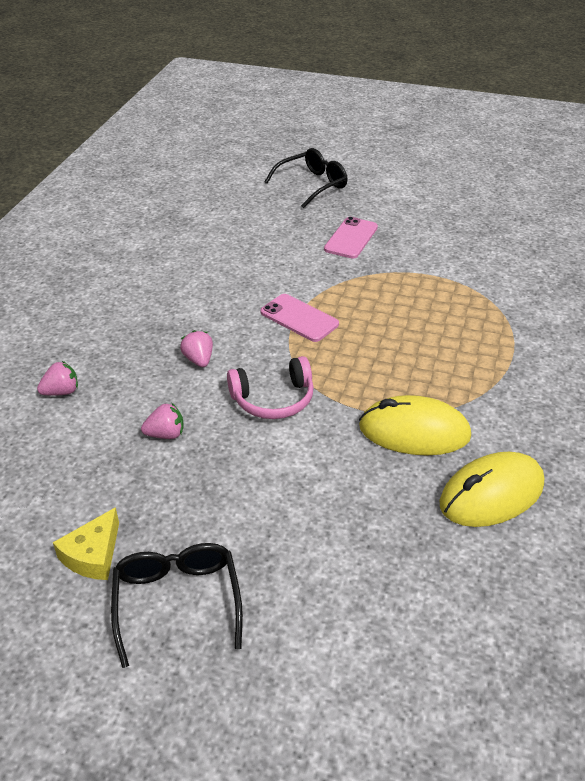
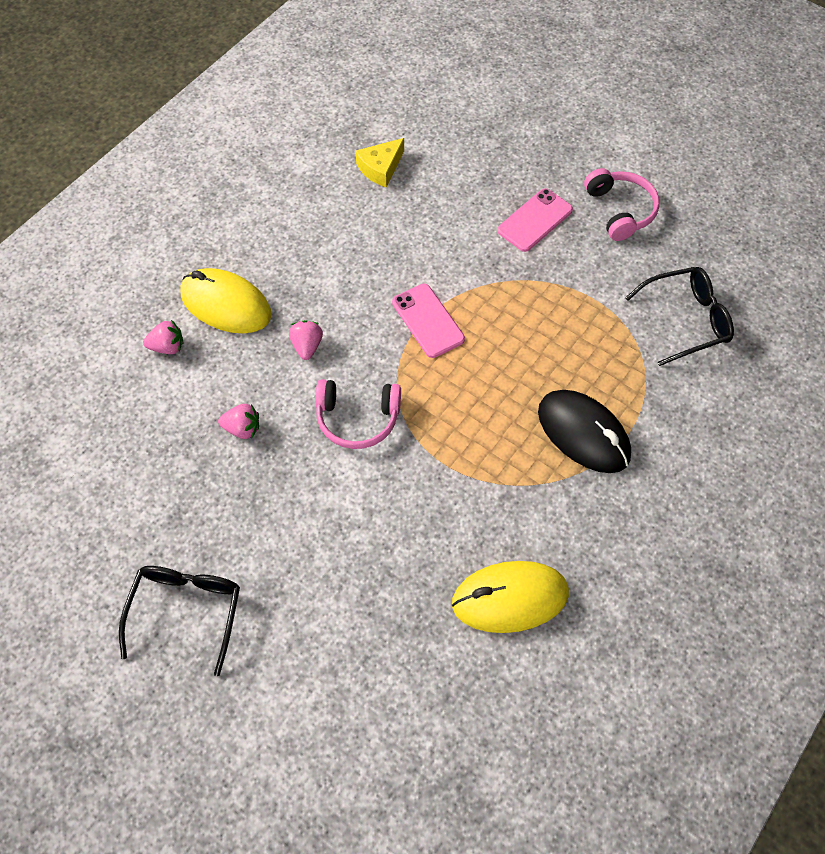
camera: 20 degrees right, 20 degrees up
(93, 555) = (135, 540): yellow cheese -> yellow cheese (380, 168)
(312, 185) = (530, 123): black glasses -> black glasses (686, 320)
(414, 219) = (620, 210): none -> pink headphones
(414, 431) = (473, 502): yellow mouse -> yellow mouse (226, 304)
(477, 360) = (583, 433): none -> black mouse

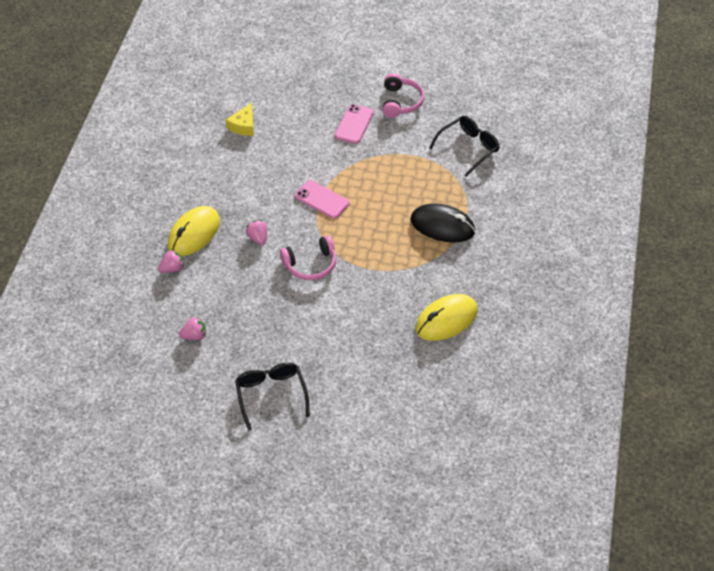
camera: 25 degrees left, 10 degrees down
(226, 304) = (194, 233): yellow mouse -> yellow mouse turned 60 degrees counterclockwise
(242, 428) = (246, 294): pink strawberry -> pink strawberry (194, 336)
(620, 210) = (401, 102): pink headphones -> pink headphones turned 45 degrees clockwise

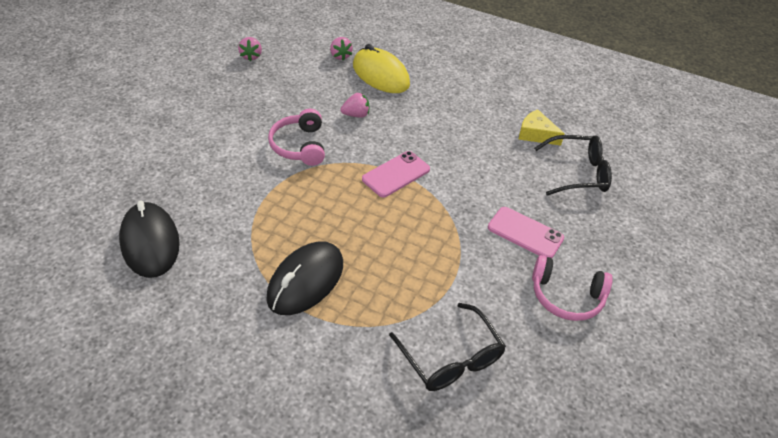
camera: 100 degrees right, 5 degrees down
(271, 394) = (150, 88): black glasses -> black glasses (578, 173)
(446, 320) = (150, 242): yellow mouse -> black mouse

